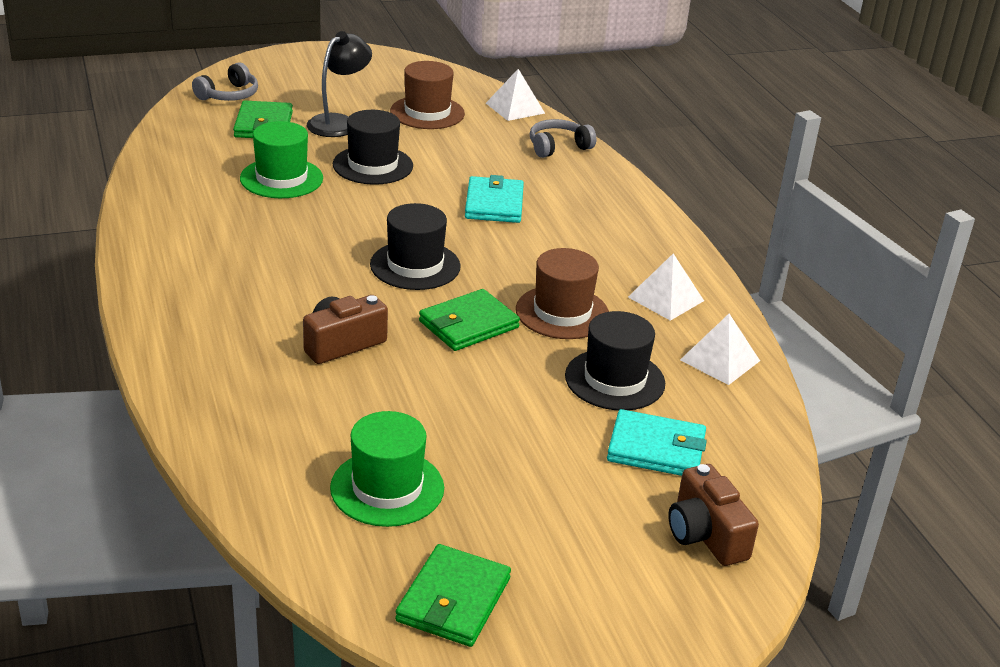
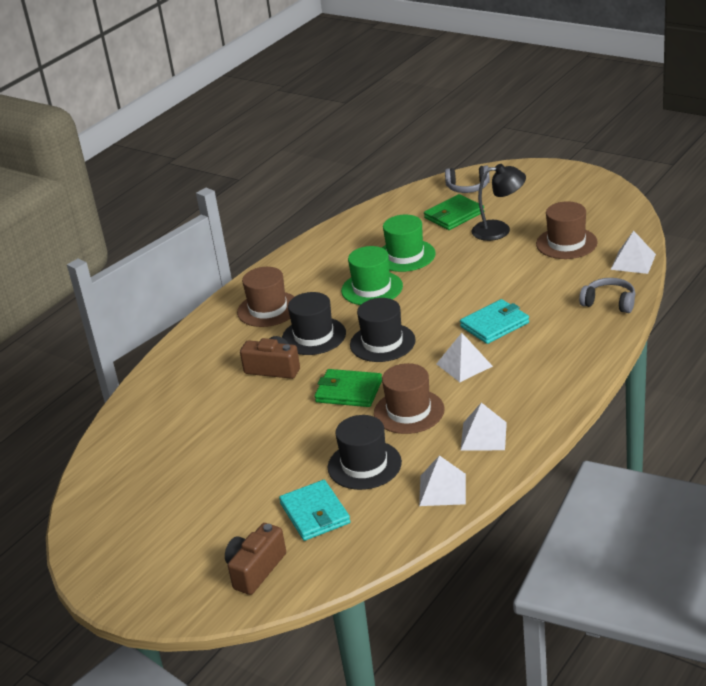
camera: 60 degrees right, 0 degrees up
(215, 290) = (268, 309): none -> brown hat
(373, 165) = (469, 268): black hat -> black hat (314, 336)
(387, 488) = (171, 452): green hat -> green hat (372, 288)
(453, 600) = (110, 519): green wallet -> none
(533, 249) = (464, 365): none -> white pyramid

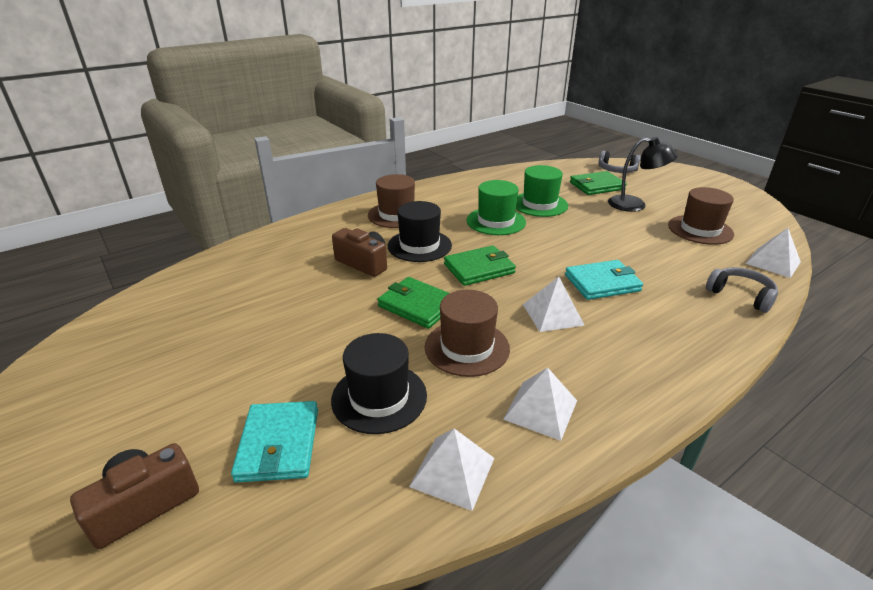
camera: 15 degrees right, 0 degrees up
(382, 342) = (479, 268): black hat -> green wallet

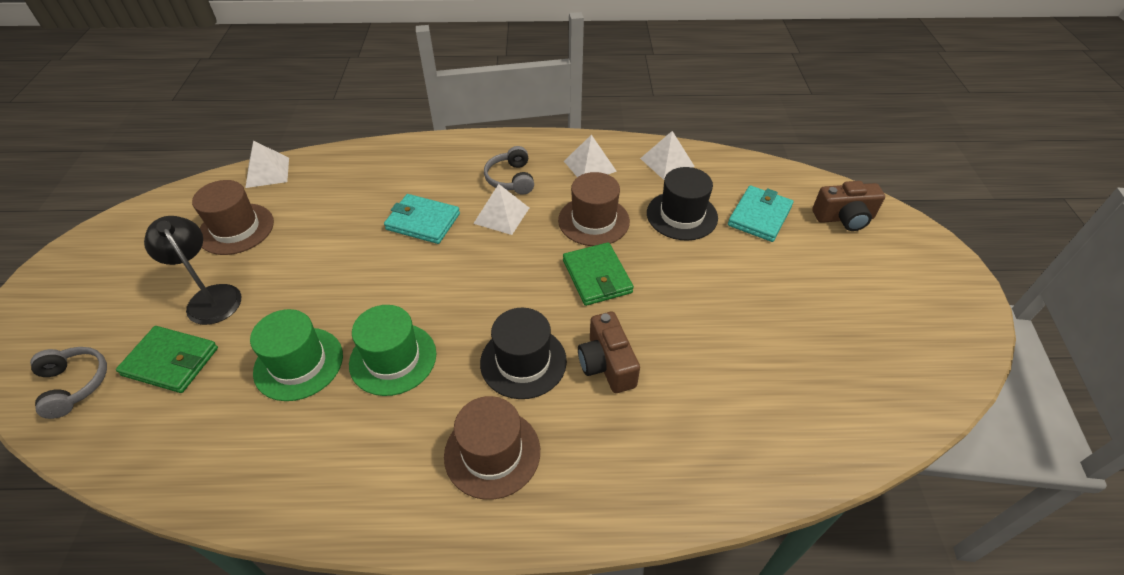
camera: 145 degrees left, 15 degrees up
(479, 268) = (500, 291): green wallet -> none
(740, 295) = (351, 164): grey headphones -> grey headphones (511, 179)

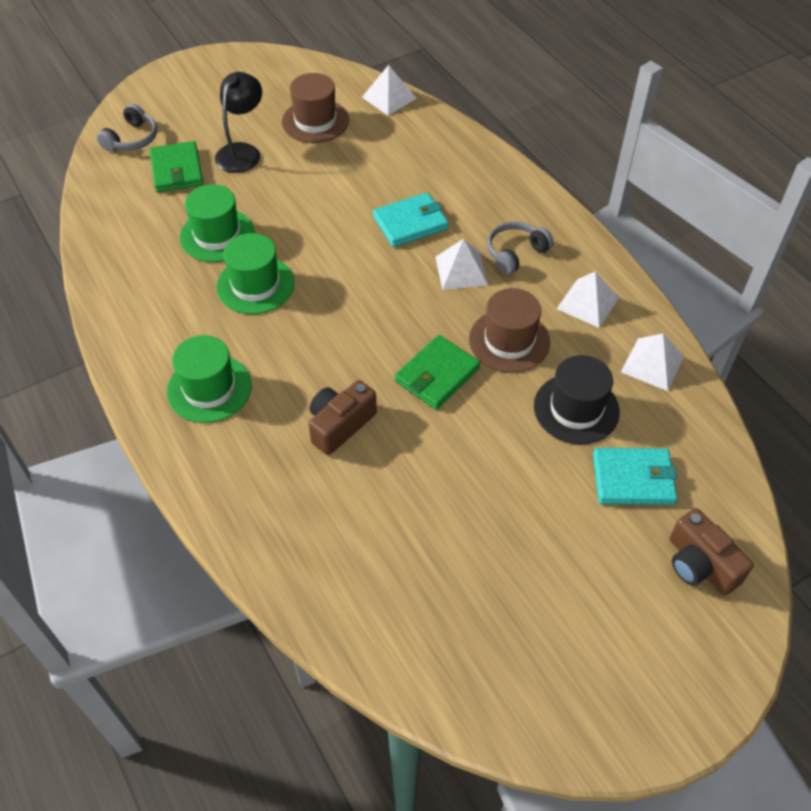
camera: 60 degrees right, 5 degrees up
(423, 221) = (410, 223): turquoise wallet -> turquoise wallet turned 75 degrees clockwise
(492, 453) = (209, 388): brown hat -> green hat
(523, 361) = (305, 367): black hat -> none

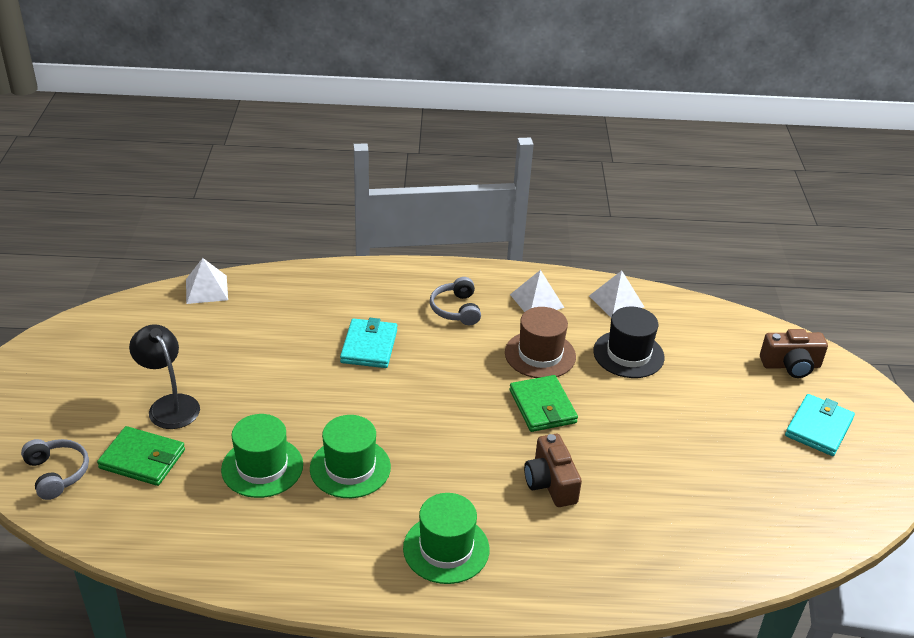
camera: 60 degrees left, 15 degrees down
(315, 121) = (184, 343): brown hat -> none
(461, 270) = (447, 344): white pyramid -> none
(633, 479) = (706, 359): turquoise wallet -> turquoise wallet (819, 427)

